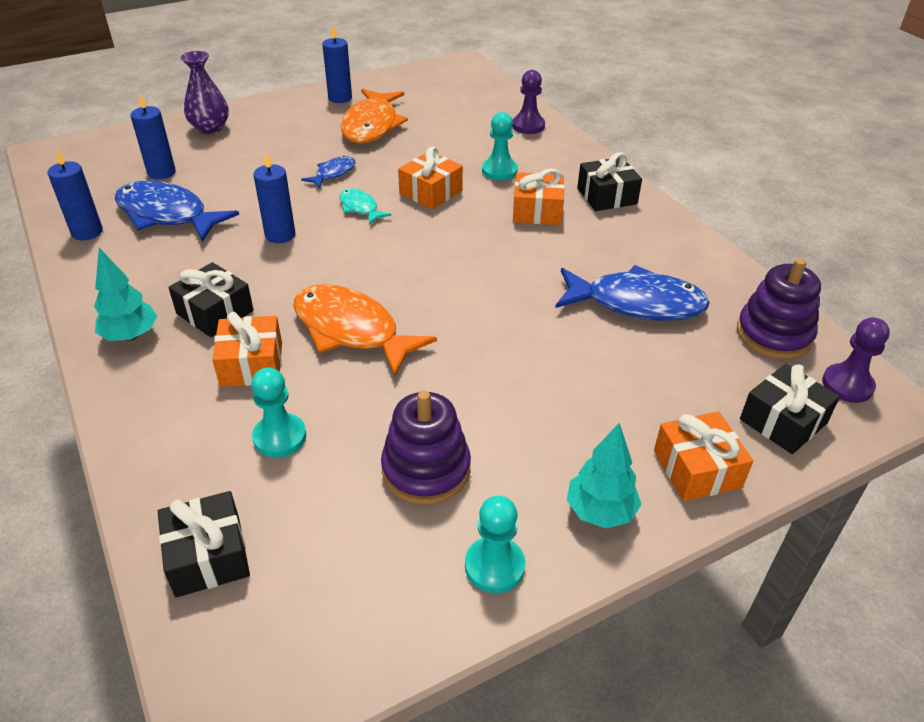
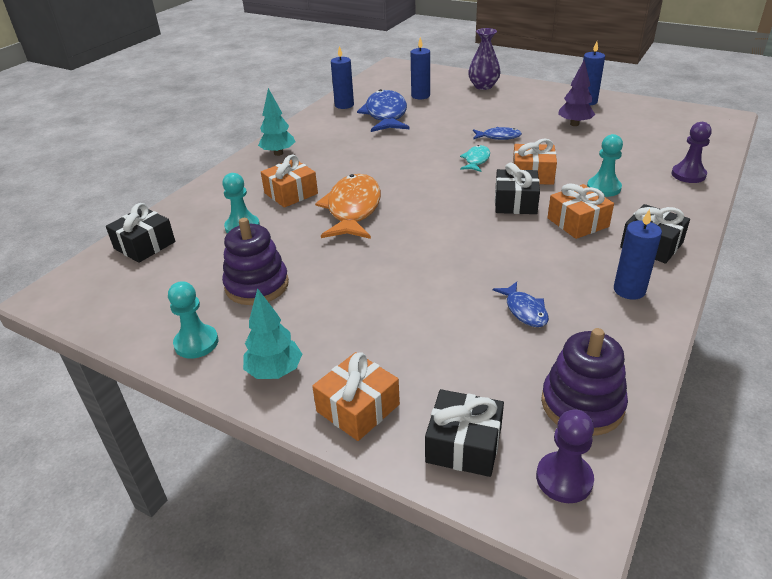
camera: 60 degrees right, 5 degrees down
(215, 312) = (321, 164): black gift -> black gift (515, 203)
(280, 235) = (412, 150): blue candle -> blue candle (629, 290)
(371, 125) = (574, 124): orange fish -> purple tree
(637, 303) = (524, 310): blue fish -> blue fish, size x0.50

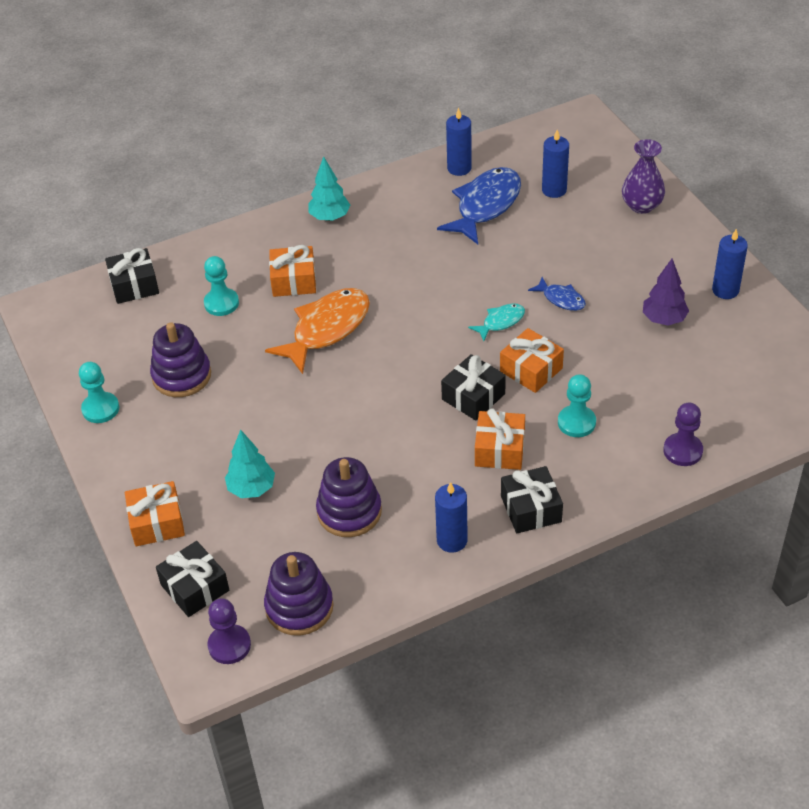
camera: 35 degrees right, 10 degrees up
(275, 372) = (130, 463): turquoise tree -> turquoise tree (252, 489)
(524, 310) = (349, 511): blue fish -> purple stacking toy

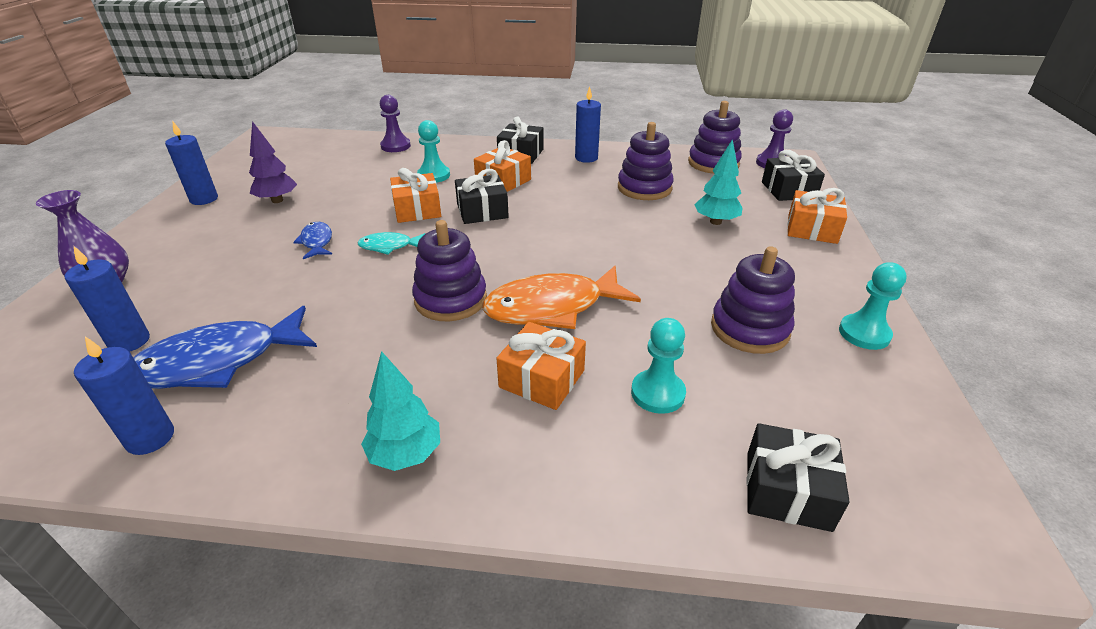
camera: 150 degrees left, 10 degrees down
(401, 302) = (450, 299): none -> purple stacking toy

